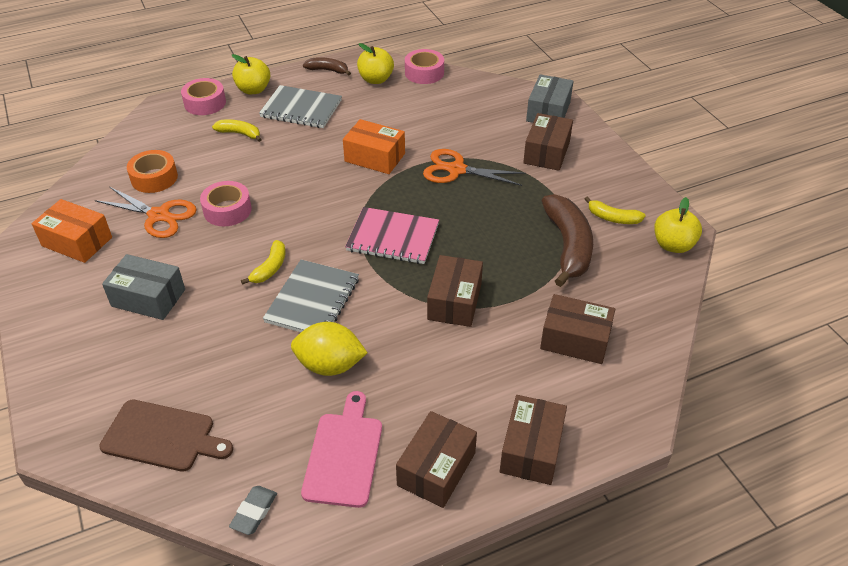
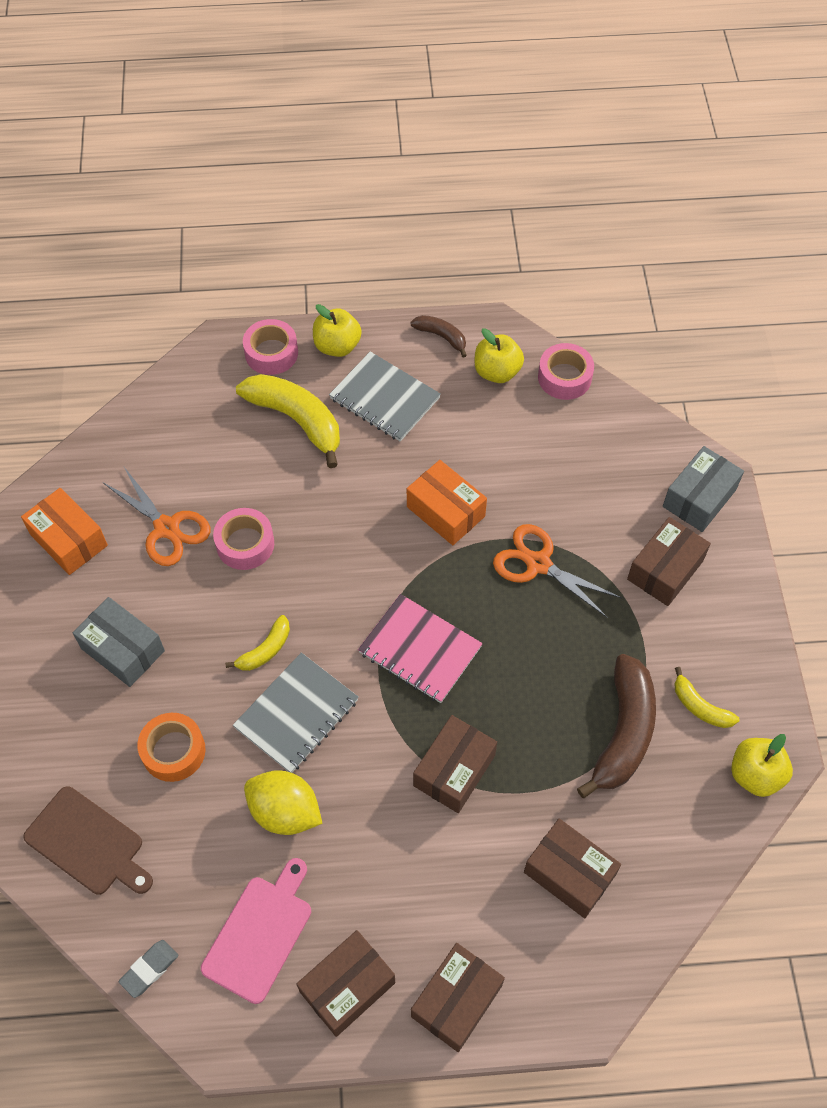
camera: 20 degrees right, 15 degrees up
(154, 178) = (177, 465): orange tape -> orange tape (173, 751)
(240, 134) = (297, 420): yellow banana -> yellow banana, size x1.94

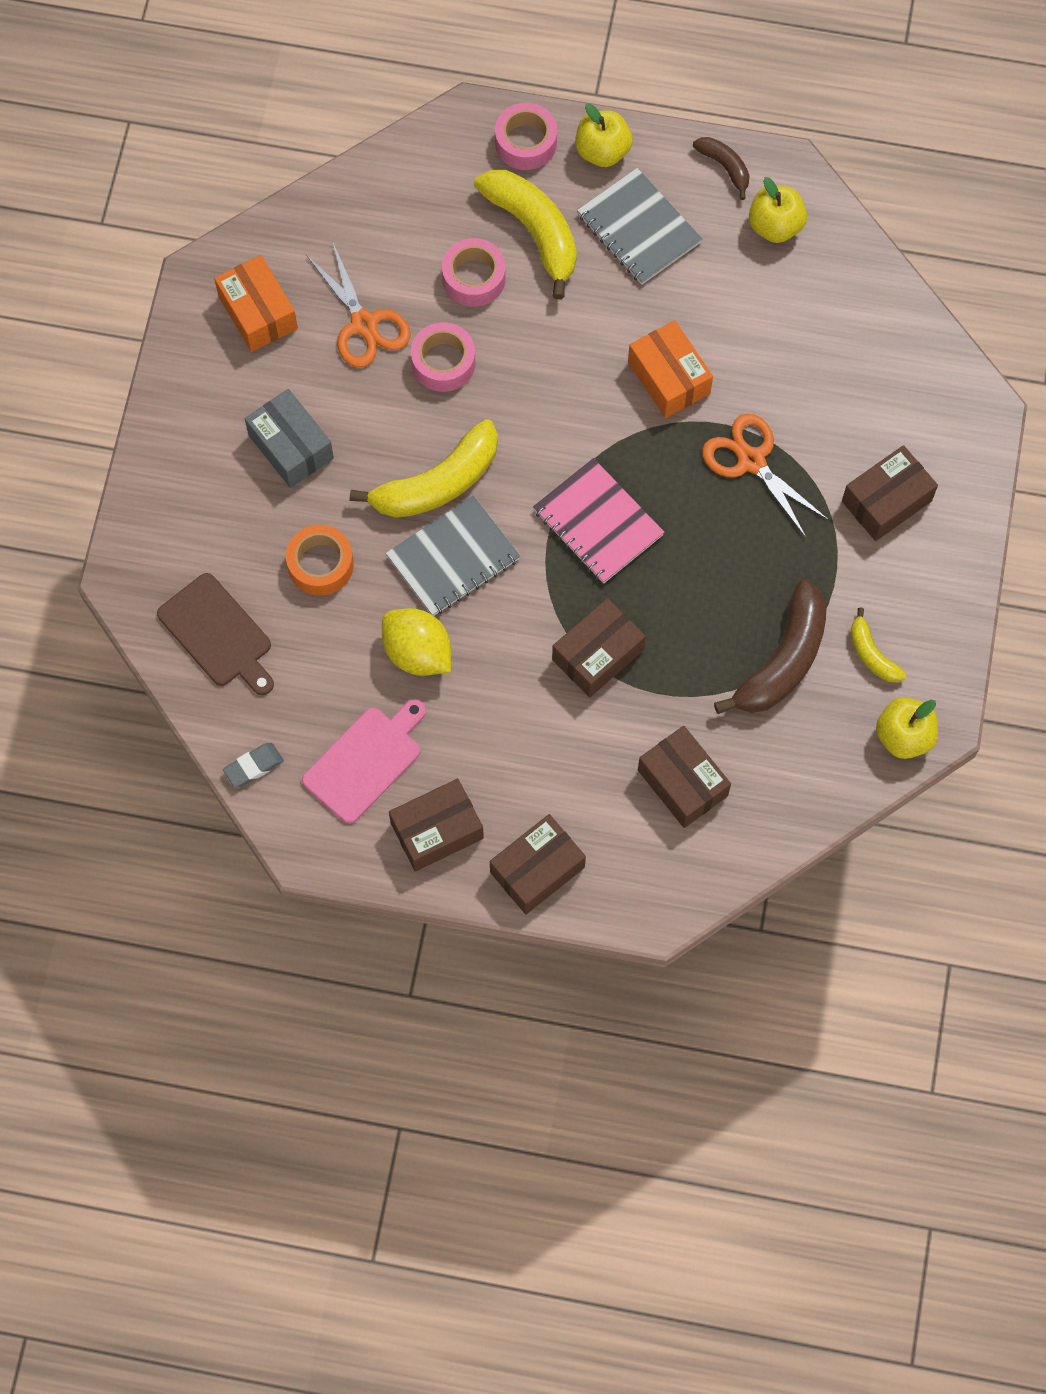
camera: 15 degrees right, 10 degrees up
(265, 650) = (437, 483): yellow banana -> yellow banana, size x1.94
(564, 377) = (850, 251): pink tape -> pink tape (474, 278)
(699, 498) = (953, 430): grey box -> none

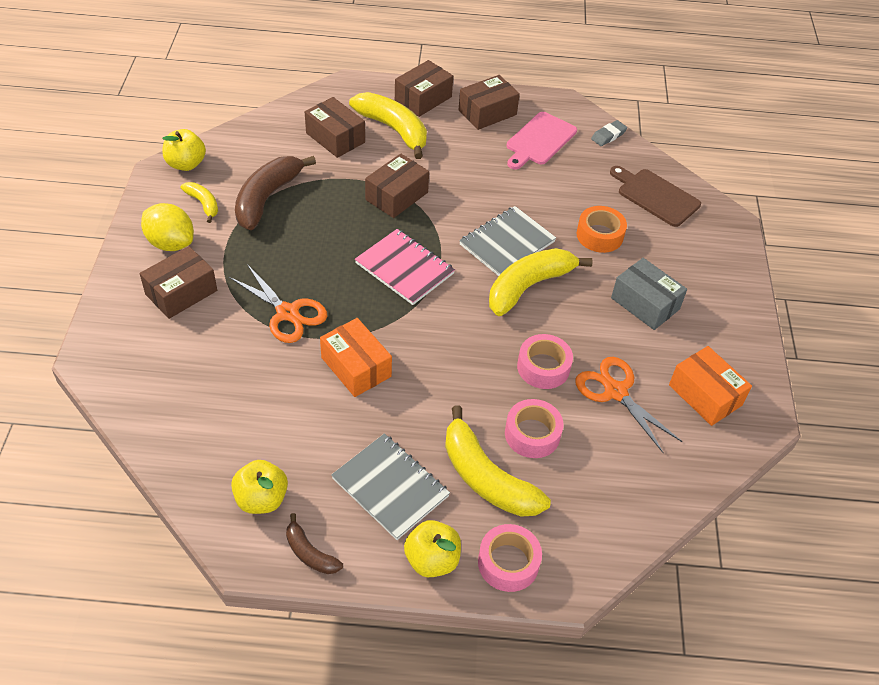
camera: 170 degrees right, 20 degrees down
(417, 652) = (519, 192): yellow lemon -> yellow lemon (171, 243)
(591, 797) = (394, 129): none -> yellow banana

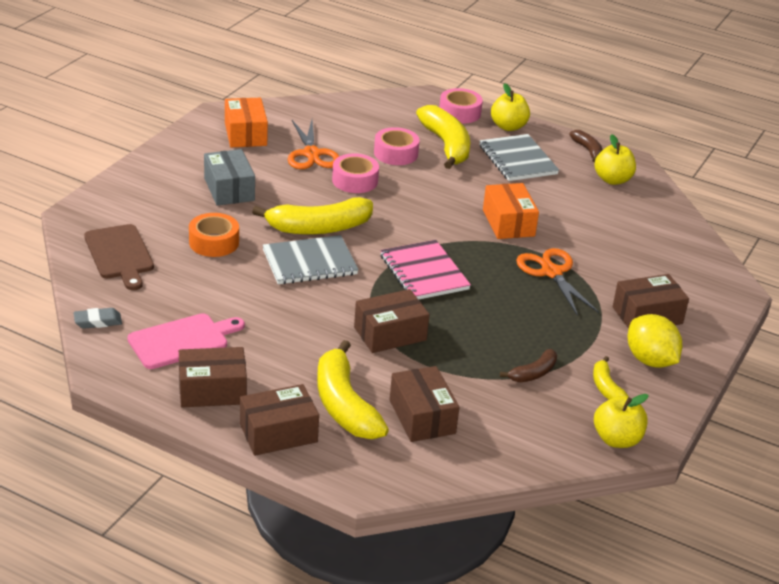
camera: 155 degrees left, 15 degrees down
(267, 198) = (533, 373): brown banana -> brown banana, size x0.52

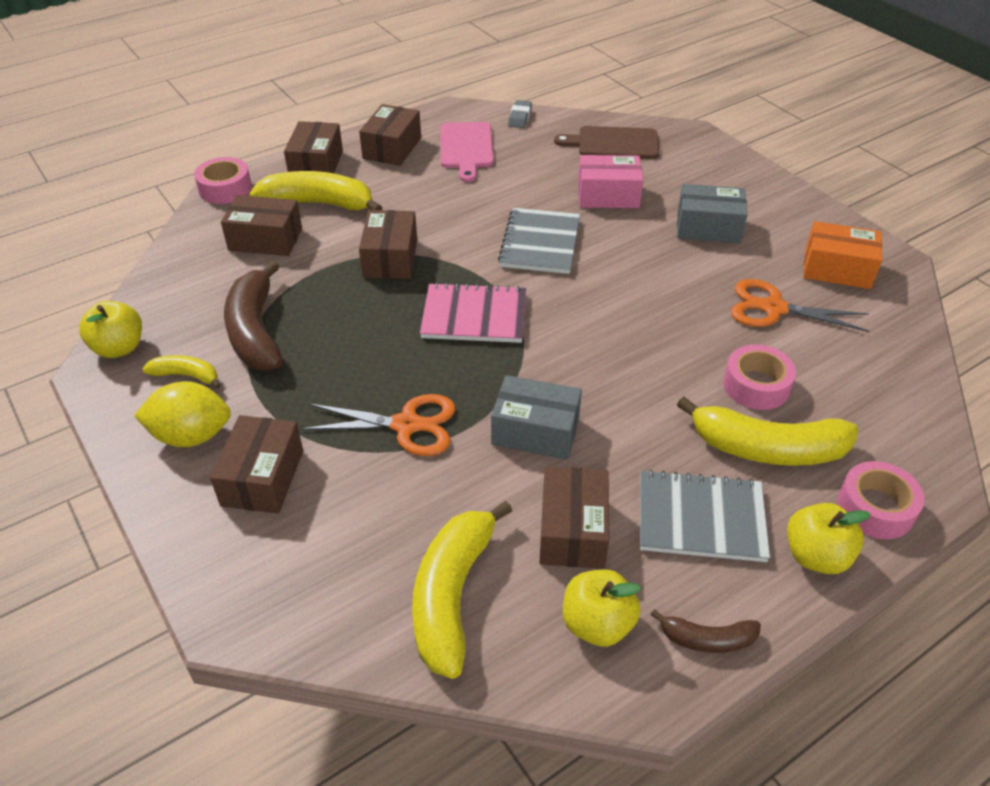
camera: 120 degrees right, 10 degrees up
(214, 242) = (608, 195): orange tape -> pink box
(319, 228) = (602, 267): yellow banana -> yellow banana (452, 595)
(355, 180) = (695, 325): pink tape -> pink tape (225, 189)
(508, 223) = (535, 431): orange box -> grey box
(533, 373) = (255, 331): brown banana -> brown banana, size x1.94
(566, 196) = (573, 530): none -> brown box

